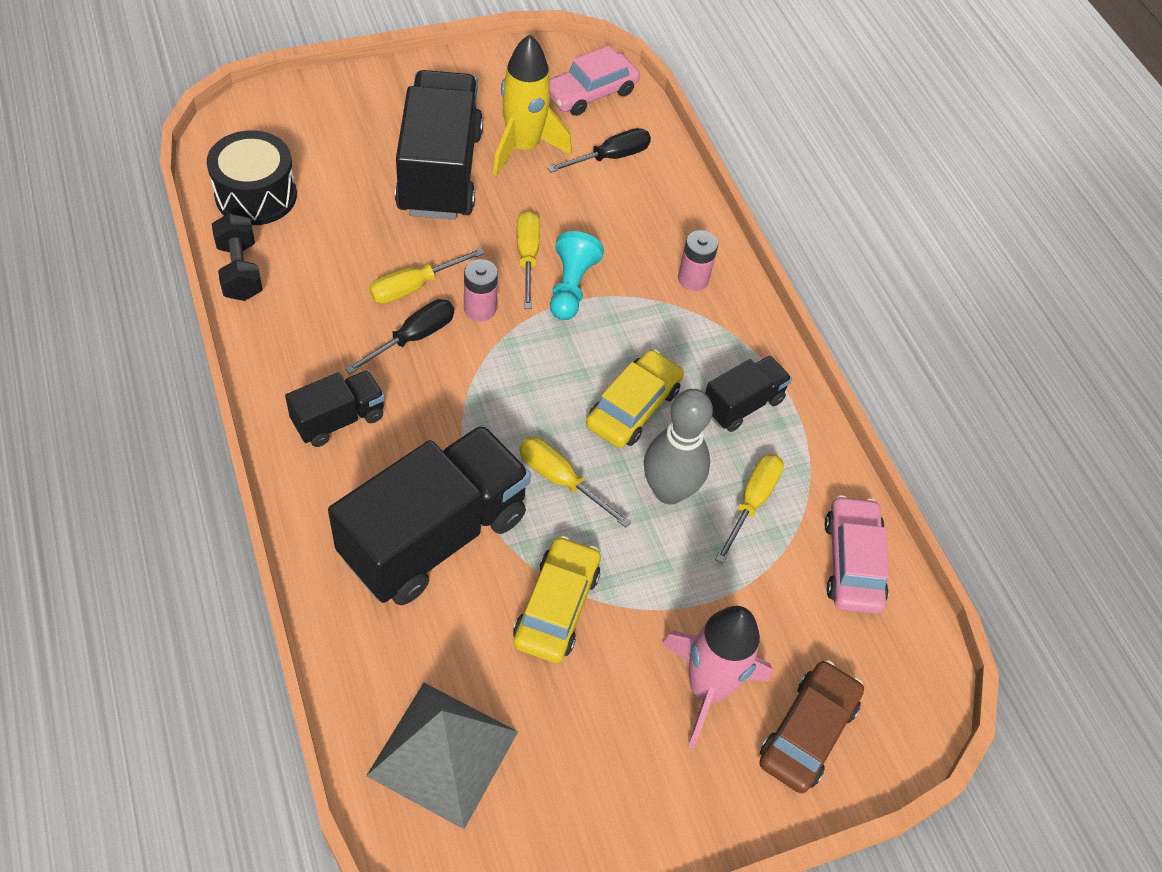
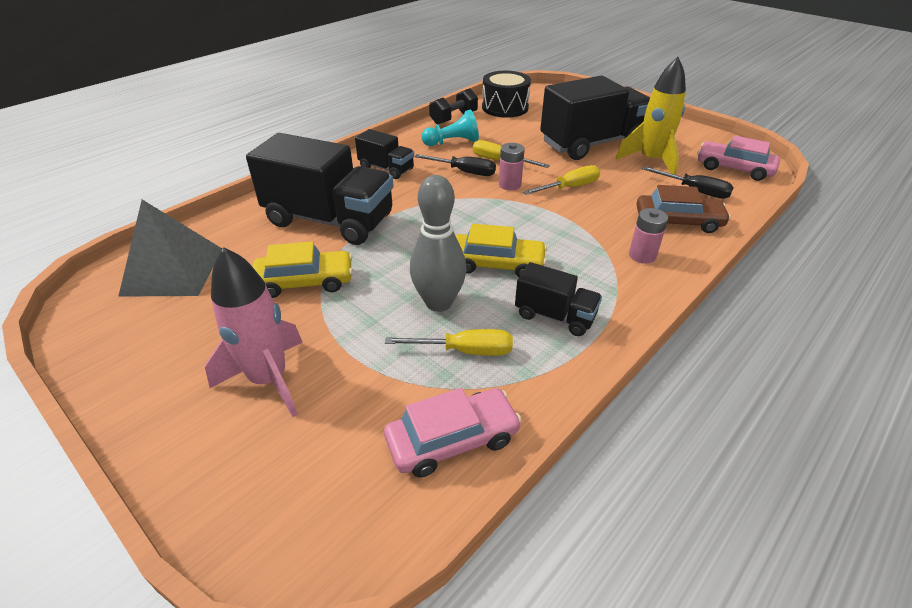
camera: 70 degrees right, 15 degrees down
(560, 480) = (407, 252): yellow screwdriver -> none
(571, 287) = (567, 209): turquoise pawn -> turquoise pawn (452, 142)
(807, 732) = (249, 462): brown car -> brown car (678, 221)

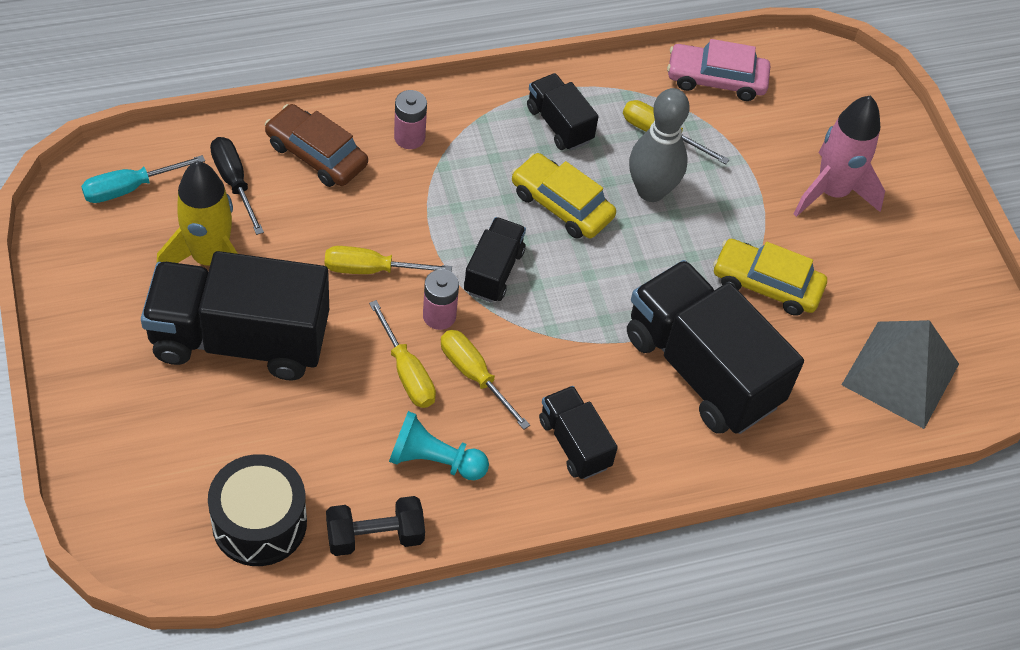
camera: 155 degrees left, 15 degrees up
(464, 172) = (474, 375): black screwdriver -> yellow screwdriver
(502, 213) = (493, 271): none -> black truck
(734, 168) = (130, 188): pink car -> turquoise screwdriver

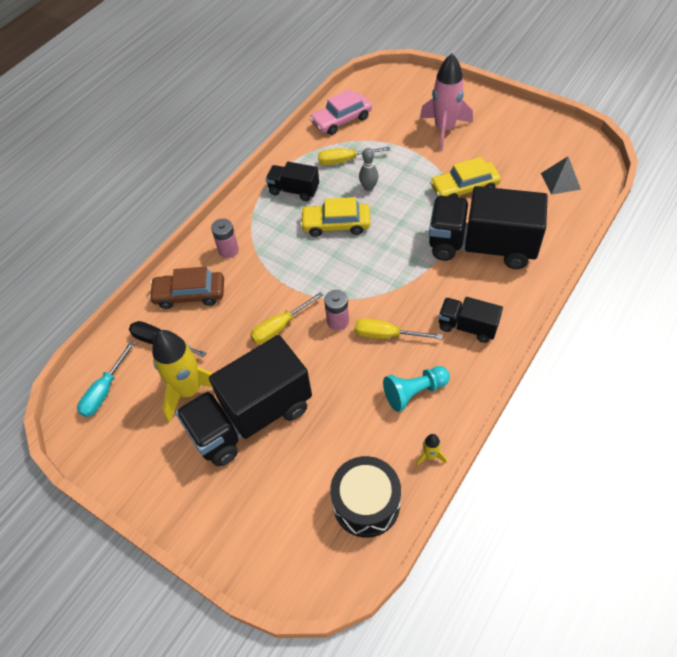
camera: 30 degrees left, 0 degrees up
(375, 536) = (430, 456): black dumbbell -> yellow rocket
(407, 372) = (353, 361): yellow screwdriver -> none
(493, 271) = (339, 279): black truck -> none
(651, 191) = (368, 187): grey bowling pin -> grey bowling pin, size x0.55
(900, 374) = (560, 181): grey pyramid -> grey pyramid, size x0.57

